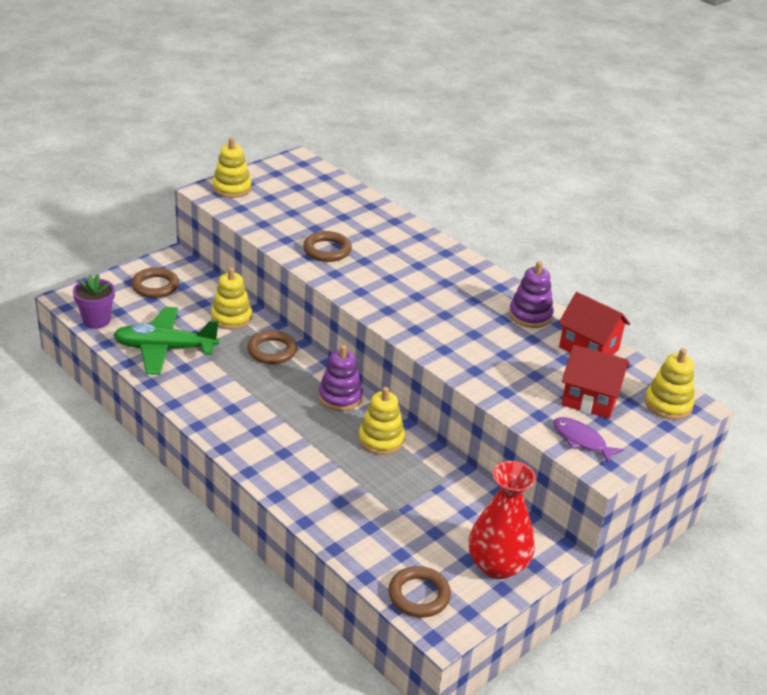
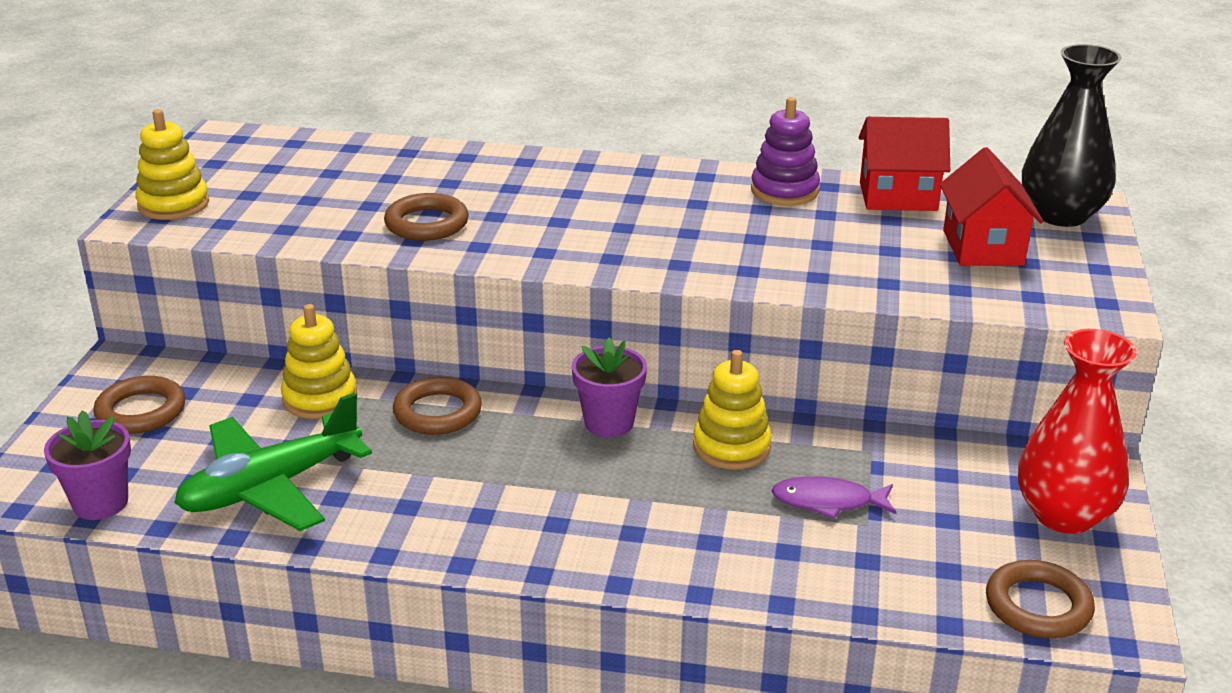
camera: 35 degrees left, 5 degrees down
(340, 397) = (609, 423): purple stacking toy -> purple flower pot
(581, 440) = (1043, 293): purple fish -> purple fish (828, 502)
(589, 399) = (983, 247): red house -> red house turned 75 degrees counterclockwise
(668, 404) = (1061, 215): yellow stacking toy -> black vase

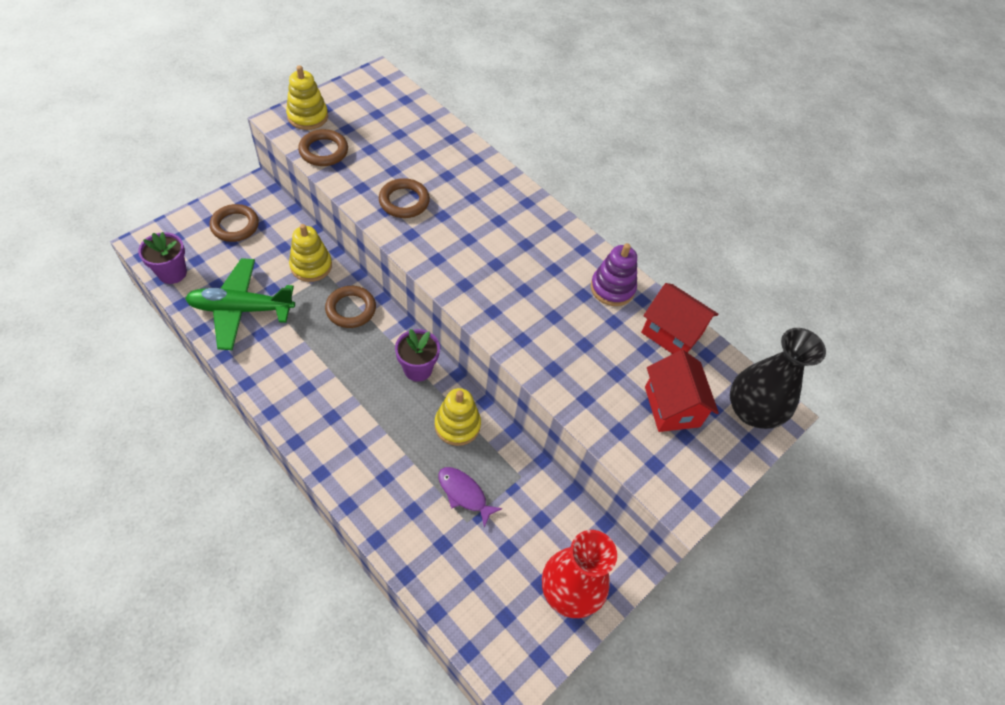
camera: 30 degrees right, 25 degrees up
(983, 247) = (672, 407): red house -> red house turned 45 degrees counterclockwise
(1038, 606) = (490, 635): brown ring -> brown ring (324, 151)

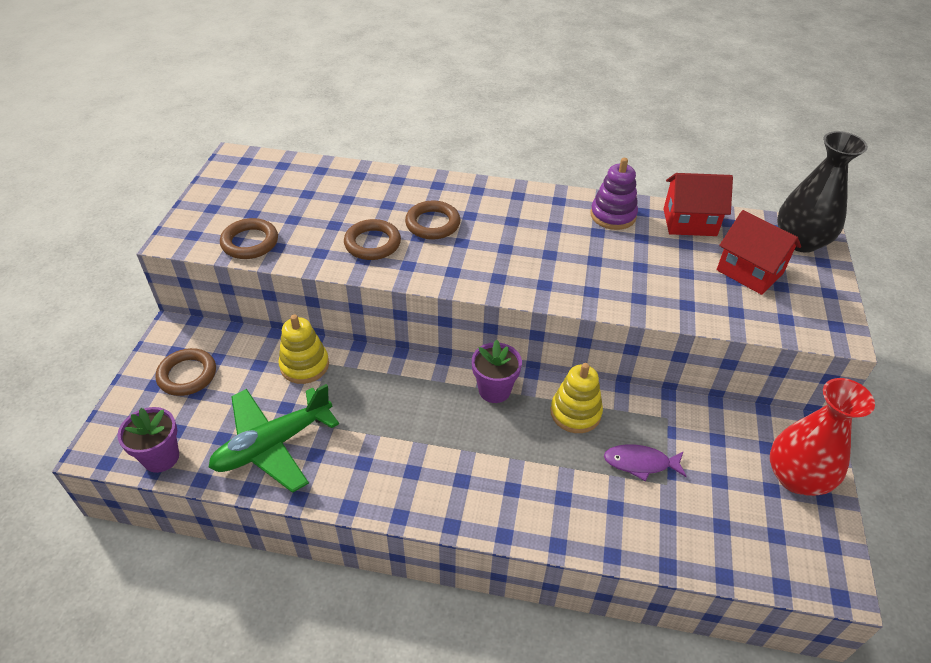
camera: 30 degrees left, 10 degrees down
(308, 116) = (201, 222): yellow stacking toy -> none
(351, 309) = (382, 379): brown ring -> brown ring (432, 224)

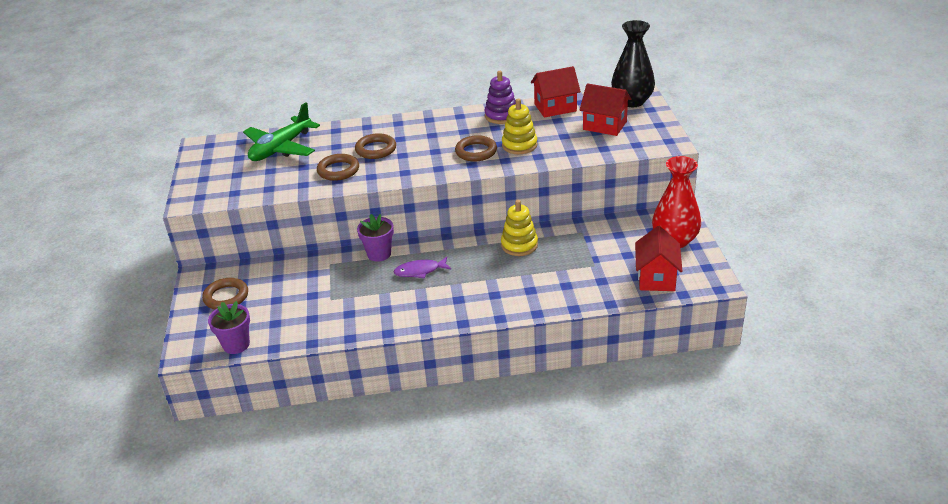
camera: 15 degrees left, 10 degrees down
(250, 242) = (246, 191): brown ring -> brown ring (476, 152)
(273, 445) = (315, 316): green plane -> green plane (281, 148)
(304, 365) = (312, 269): yellow stacking toy -> yellow stacking toy (519, 145)
(494, 390) = (458, 247): purple flower pot -> purple flower pot (379, 254)
(640, 463) = (573, 259): purple fish -> purple fish (420, 271)
(750, 540) = (656, 278): none -> red house

